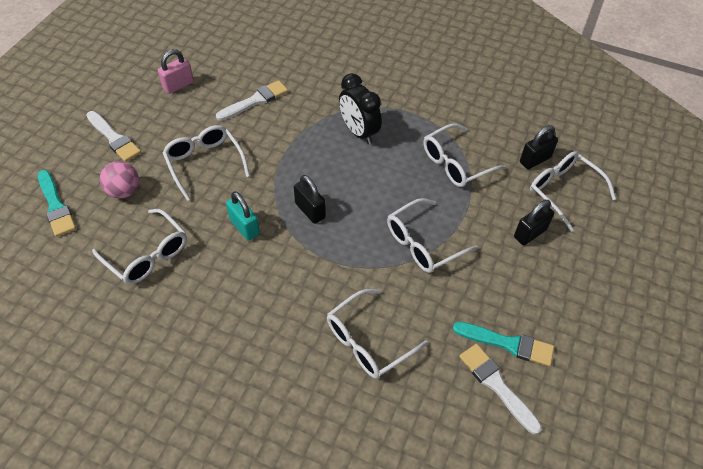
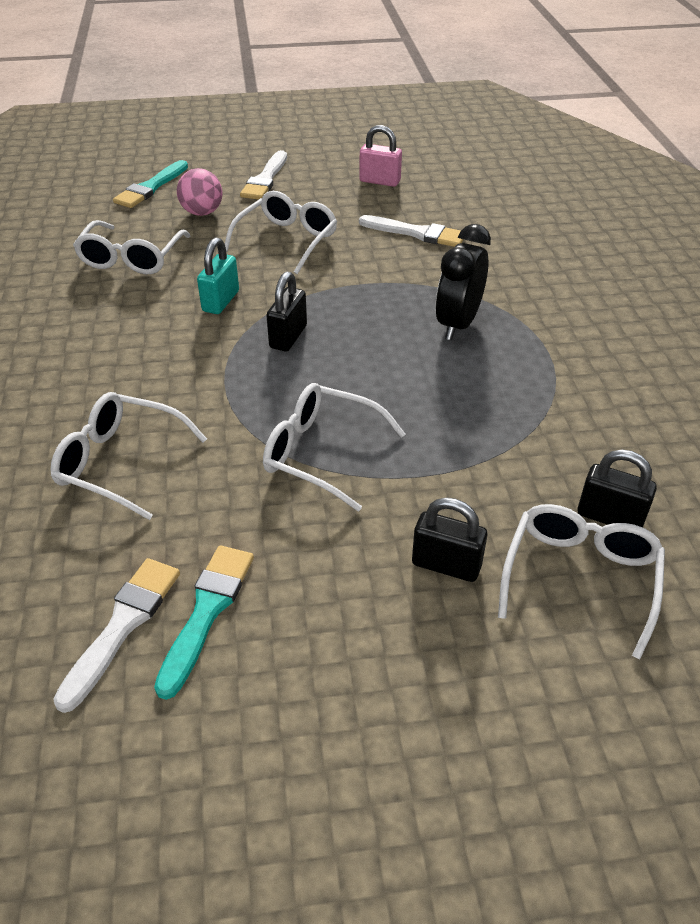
camera: 60 degrees right, 10 degrees down
(455, 163) = (501, 431): white glasses -> none
(507, 344) = (206, 612): turquoise brush -> turquoise brush turned 150 degrees counterclockwise

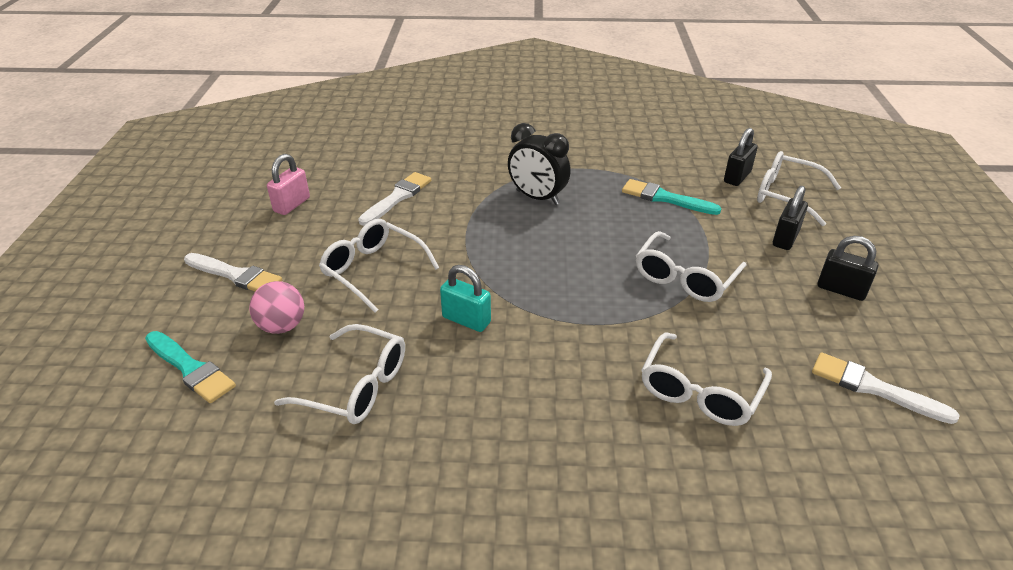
camera: 80 degrees left, 5 degrees down
(206, 612) = (850, 344): turquoise brush -> turquoise brush (665, 198)
(288, 337) = (535, 282): black padlock -> black padlock (841, 290)

